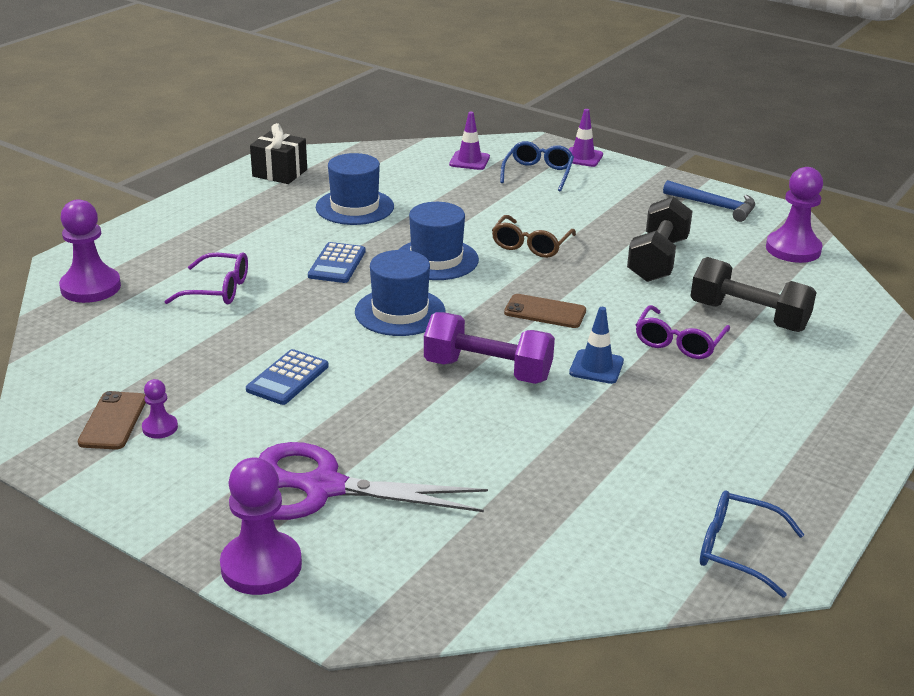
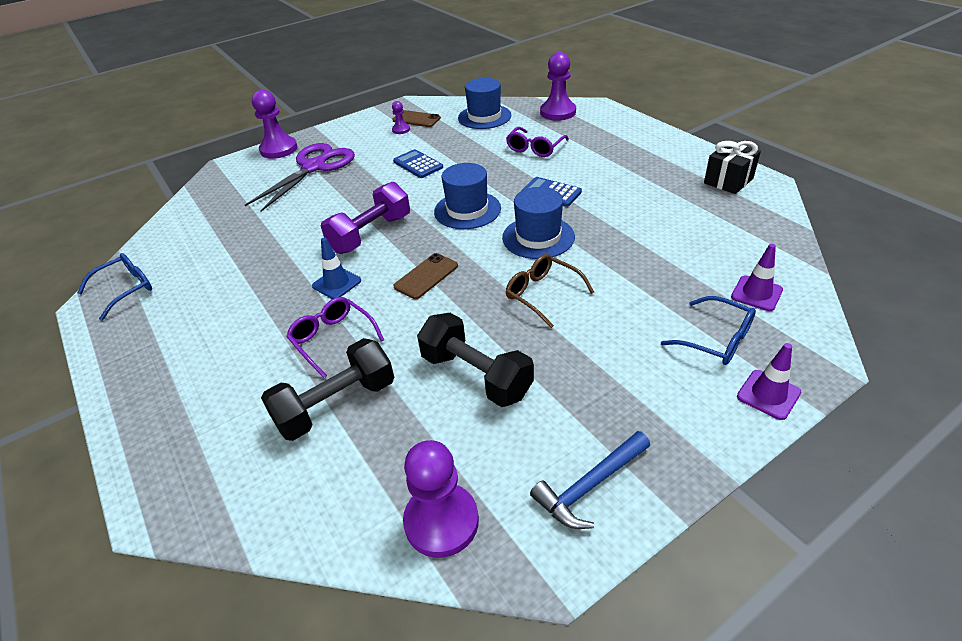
camera: 115 degrees right, 10 degrees up
(355, 207) = (650, 210): blue hat -> blue hat (484, 117)

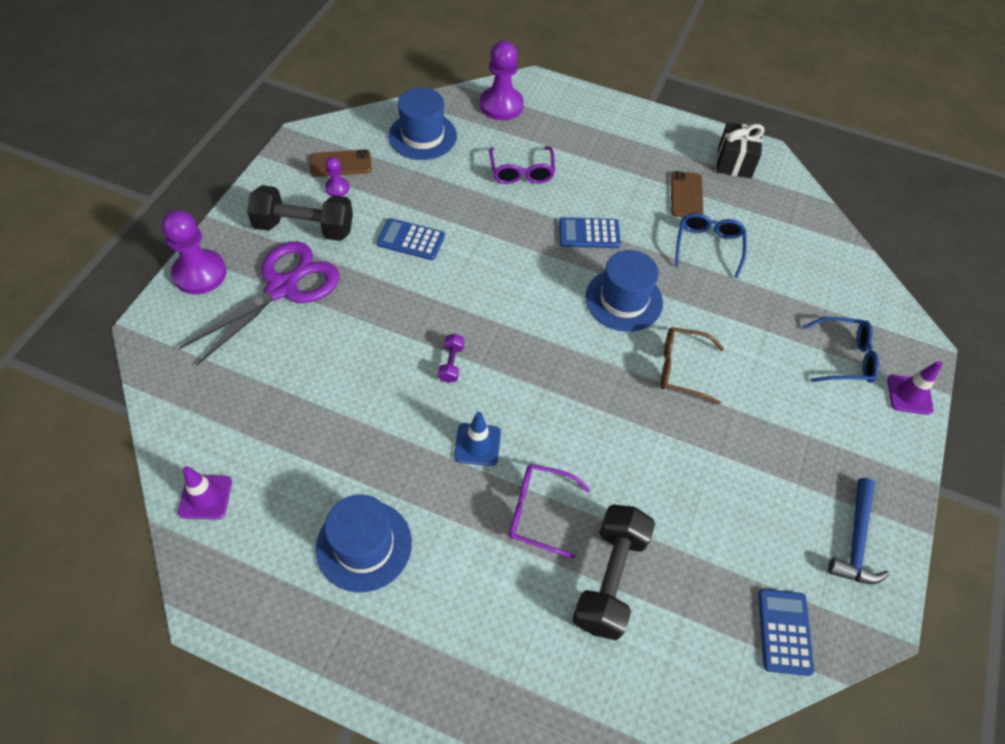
camera: 40 degrees left, 15 degrees up
(125, 290) = (232, 569): blue glasses -> blue glasses (708, 247)
(314, 167) = (282, 288): purple scissors -> purple scissors turned 45 degrees clockwise
(370, 234) = (451, 364): purple dumbbell -> purple dumbbell, size x0.45
(426, 276) = (560, 395): brown phone -> brown phone (686, 195)
(441, 521) = (784, 632): purple pawn -> blue calculator
(467, 210) = (525, 289): blue hat -> blue hat (364, 545)
(476, 375) = (698, 485): black dumbbell -> black dumbbell (304, 228)
(756, 293) = (840, 294): purple traffic cone -> purple traffic cone (205, 497)

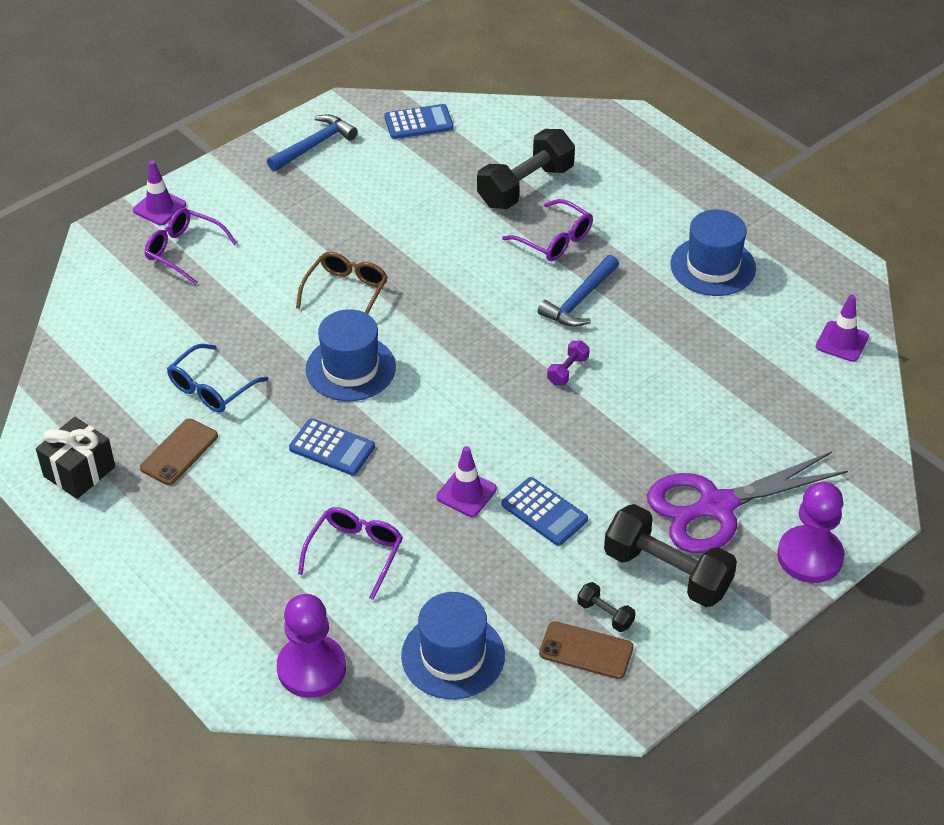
camera: 150 degrees left, 10 degrees down
(337, 188) = (605, 614): purple pawn -> black dumbbell
(473, 234) = (466, 493): none -> purple traffic cone
(477, 444) = (579, 300): blue traffic cone -> blue hammer
(682, 369) = (346, 292): brown glasses -> brown glasses turned 105 degrees counterclockwise
(784, 632) = (418, 123): blue calculator -> blue calculator turned 135 degrees counterclockwise
(843, 357) = (184, 251): blue glasses -> purple glasses

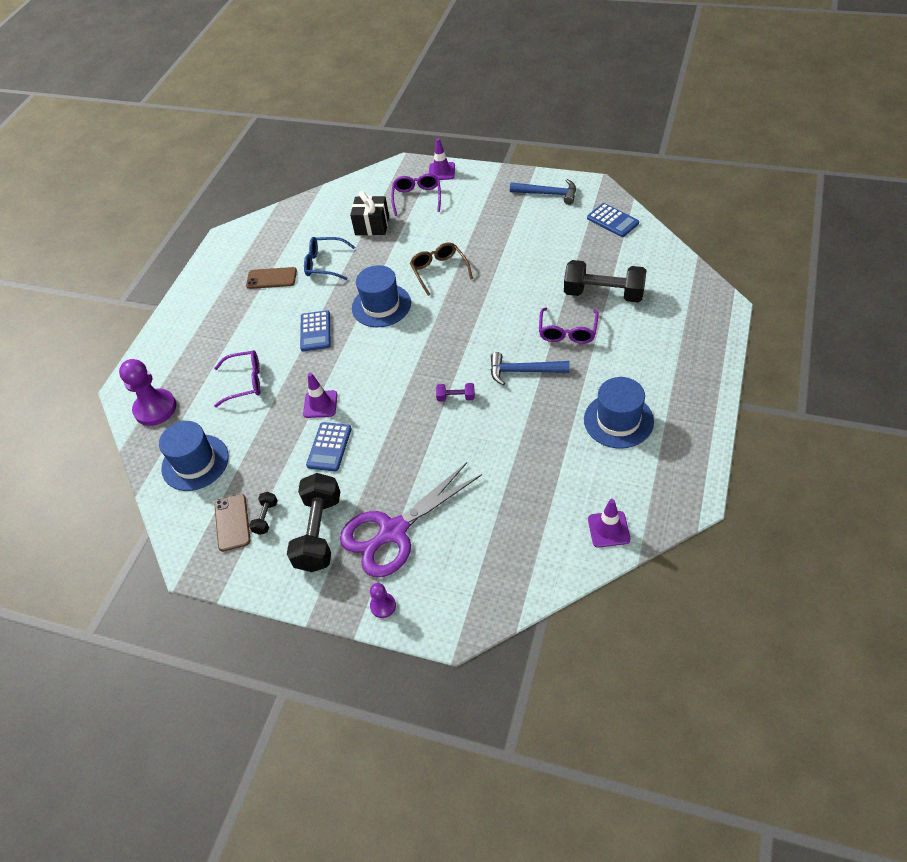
camera: 65 degrees right, 5 degrees up
(79, 472) = (235, 253): black gift -> black gift (372, 226)
(346, 292) = (439, 271): brown glasses -> brown glasses turned 105 degrees counterclockwise
(717, 506) = (393, 531): purple scissors -> purple scissors turned 75 degrees counterclockwise
(810, 556) = (383, 606): purple pawn -> purple pawn, size x0.50

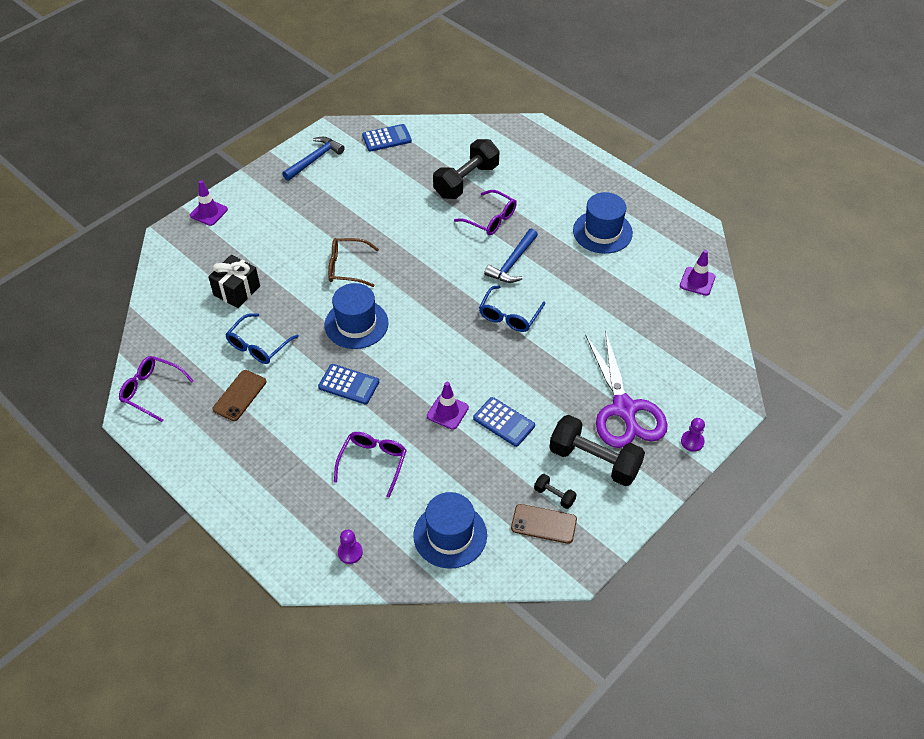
camera: 70 degrees left, 0 degrees up
(155, 408) = (350, 552): purple pawn -> purple pawn, size x0.50
(417, 198) = (229, 244): purple glasses -> purple glasses (152, 391)
(456, 397) = (509, 315): purple dumbbell -> blue glasses

